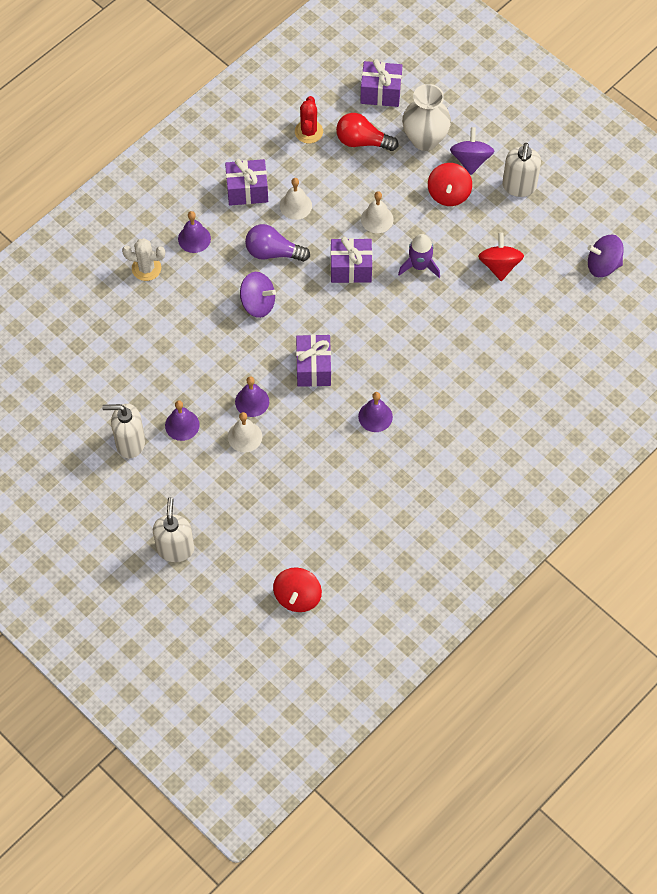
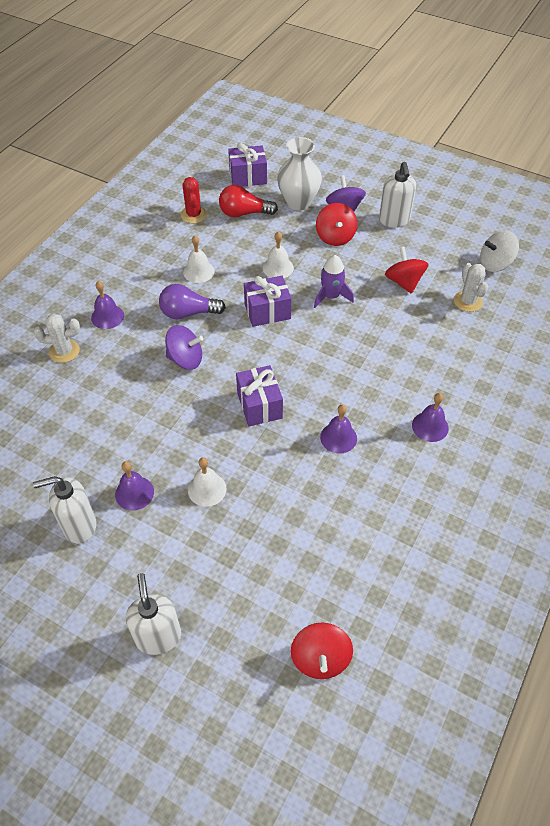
camera: 15 degrees left, 10 degrees down
(247, 190) = (149, 268): purple gift -> none
(252, 401) = (205, 452): purple bell -> purple bell (430, 426)
(555, 303) = (468, 301): none -> white cactus
(603, 265) = (495, 264): purple spinning top -> white spinning top

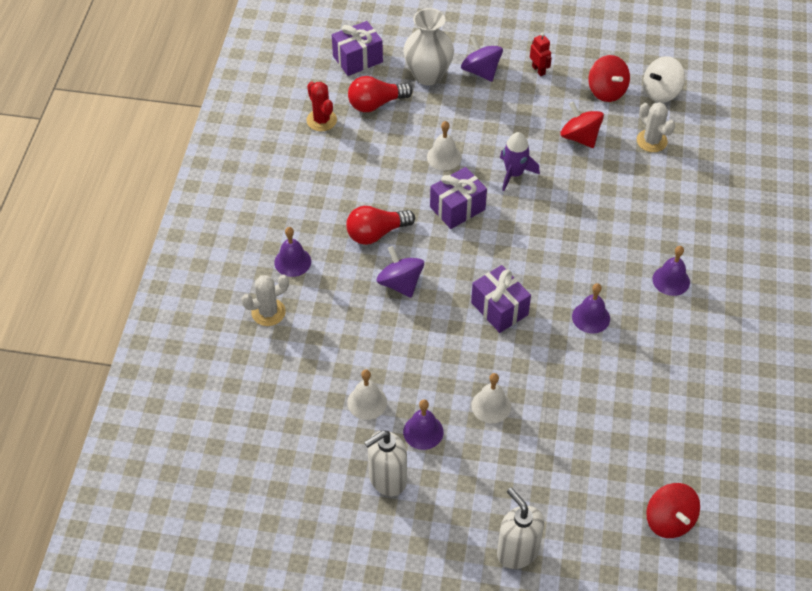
camera: 20 degrees left, 0 degrees up
(185, 359) = (400, 283): purple spinning top -> purple spinning top turned 105 degrees counterclockwise
(188, 313) = (376, 233): purple light bulb -> red light bulb
(198, 271) = (362, 184): white bell -> white bell (367, 402)
(335, 237) = (486, 105): red spinning top -> red spinning top (607, 91)
(394, 220) = (538, 70): white soap dispenser -> red robot

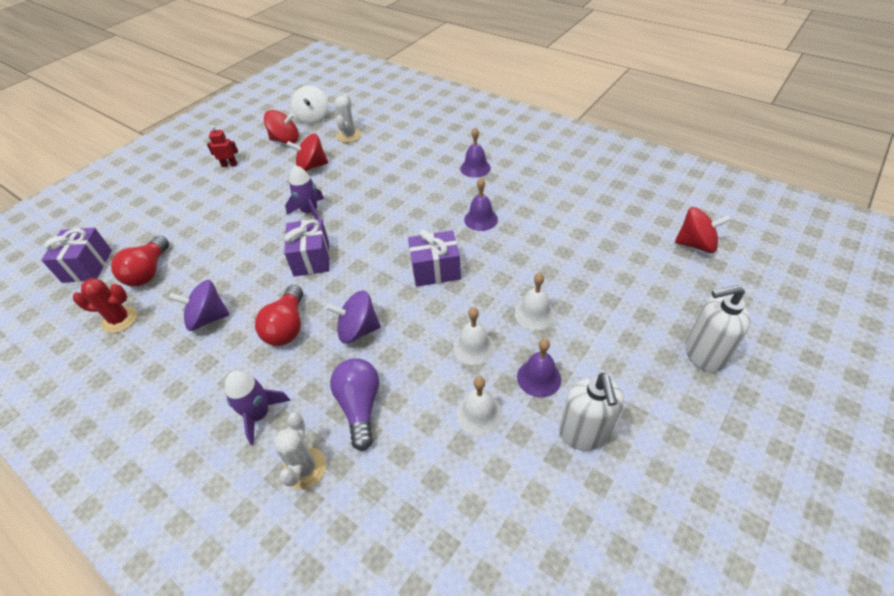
camera: 60 degrees left, 5 degrees down
(292, 262) = (259, 415): purple bell -> purple rocket
(332, 321) = (360, 406): none -> purple light bulb
(428, 75) = (160, 226): white vase -> none
(444, 157) = (252, 248): white bell -> white bell (474, 347)
(481, 71) = (194, 195): purple spinning top -> purple spinning top (208, 318)
(651, 141) = (349, 135): white cactus -> white cactus turned 75 degrees counterclockwise

